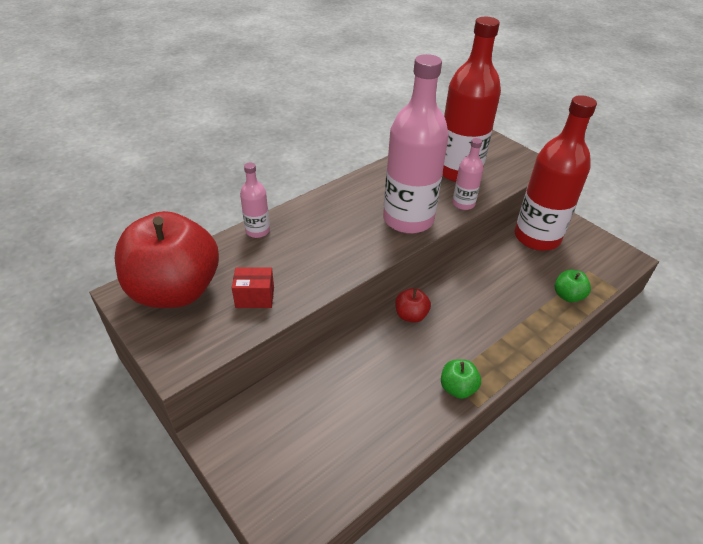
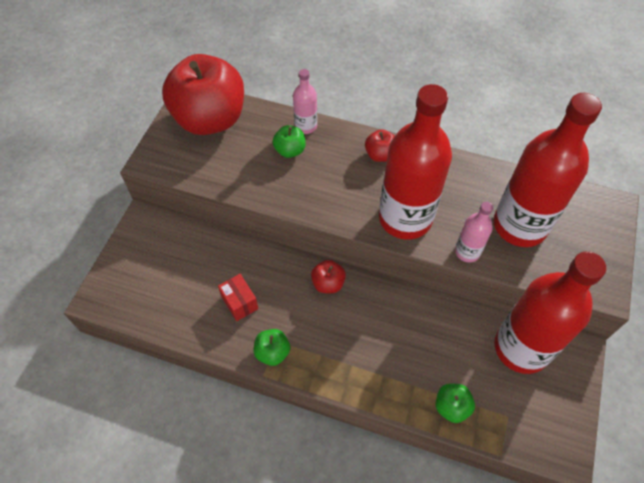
camera: 60 degrees right, 15 degrees up
(255, 297) = (234, 166): red box -> red box (239, 303)
(275, 252) = (290, 150): none -> green apple
(333, 204) = (380, 155): none -> red apple
(408, 219) = (405, 218): pink bottle -> red bottle

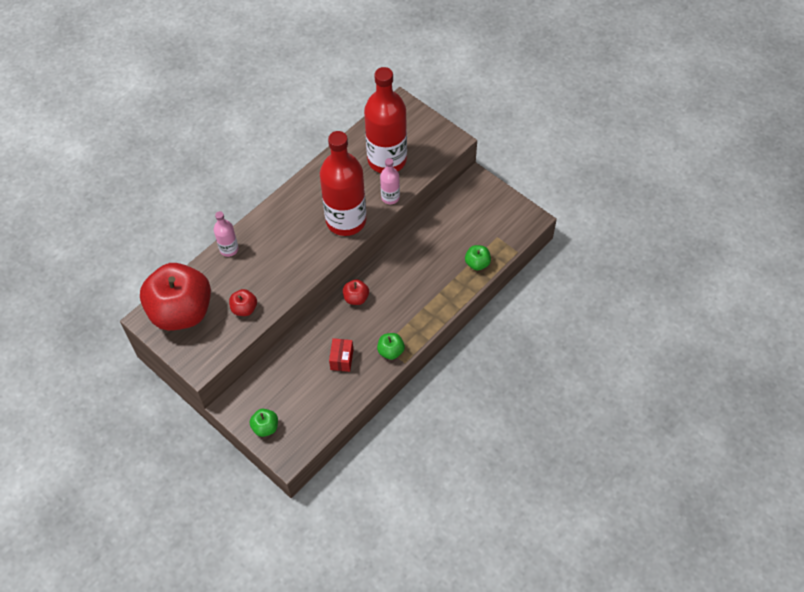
camera: 65 degrees left, 0 degrees up
(239, 303) = (342, 359): red box -> red box turned 75 degrees counterclockwise
(290, 150) = (246, 268): green apple -> green apple (265, 427)
(380, 155) = (284, 213): red apple -> red apple (244, 309)
(521, 348) = (459, 208): red bottle -> none

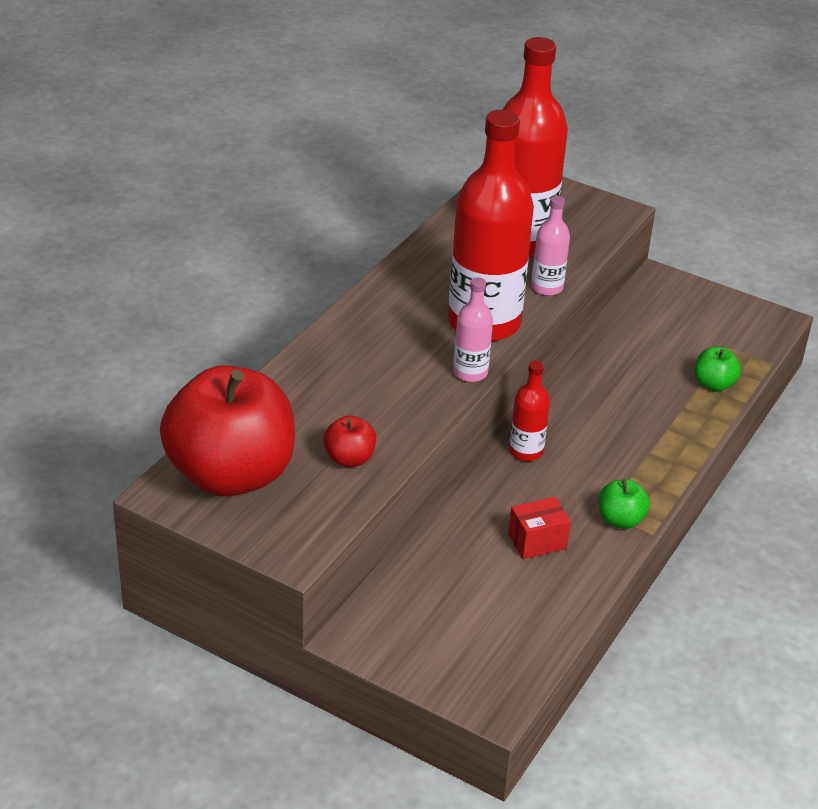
camera: 15 degrees left, 20 degrees down
(229, 249) = (289, 379): pink bottle -> pink bottle (470, 372)
(265, 427) = (434, 662): green apple -> none
(342, 359) = (537, 541): red box -> red box turned 75 degrees clockwise
(356, 298) = (526, 451): red apple -> red bottle

